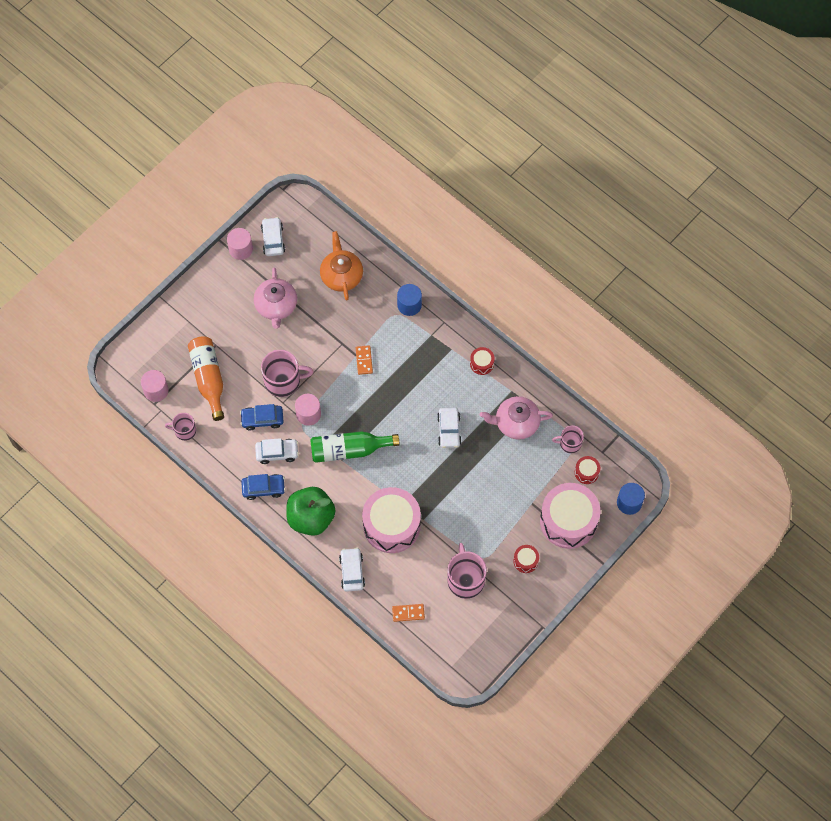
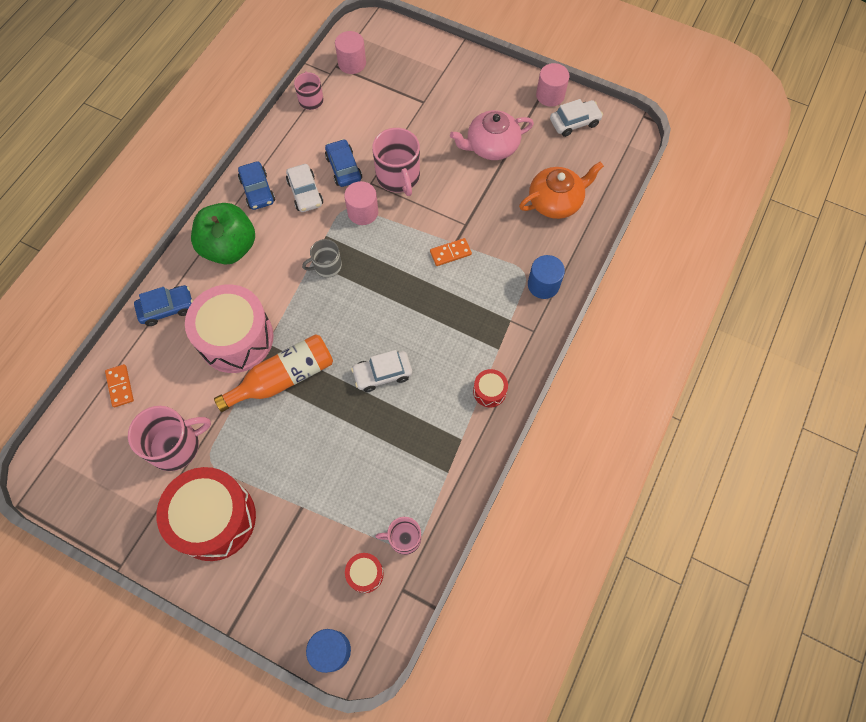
camera: 75 degrees right, 0 degrees up
(208, 378) = (380, 106): orange bottle -> orange bottle (283, 378)
(349, 450) = (327, 266): green bottle -> grey mug
(352, 572) = (167, 308): white car -> blue car
(516, 423) = (416, 457): pink teapot -> none
(525, 561) = (214, 519): red drum -> red drum, size x2.32
(568, 521) = (284, 565): pink drum -> none
(569, 443) = (403, 538): pink mug -> pink mug turned 75 degrees counterclockwise

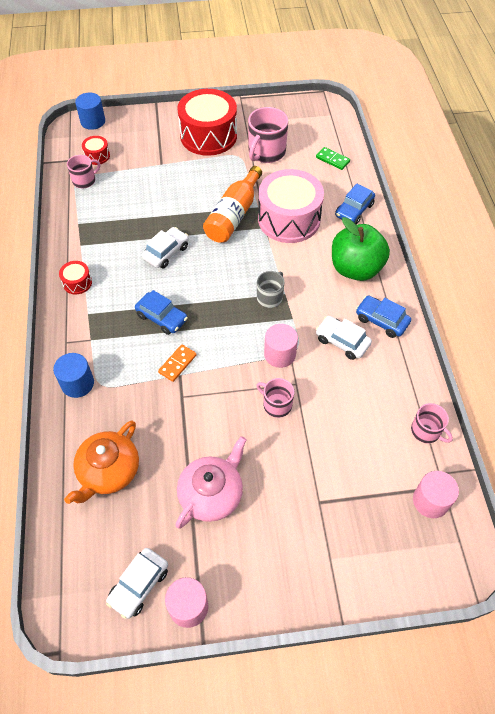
camera: 145 degrees right, 10 degrees down
(120, 386) = (332, 159): orange domino -> green domino
(344, 168) = (331, 382): blue car -> blue car (162, 318)
(398, 176) = (276, 404): pink mug -> pink mug, size x0.60

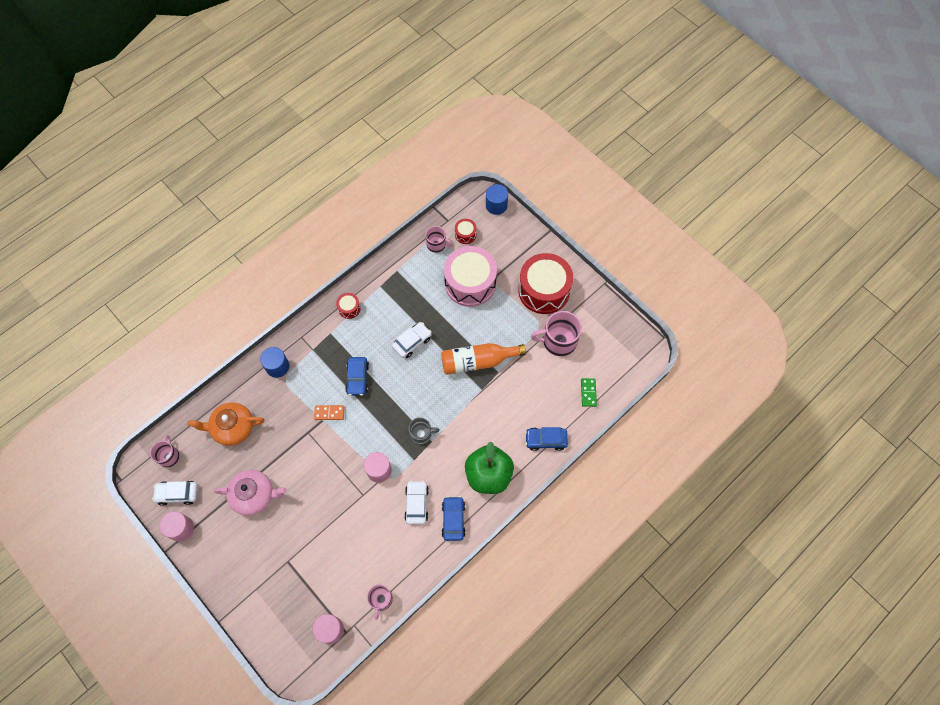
camera: 55 degrees right, 10 degrees up
(166, 252) = (412, 342): white car -> white car turned 45 degrees counterclockwise
(276, 404) = (339, 493): pink mug -> pink mug (169, 456)
(289, 219) = (502, 400): pink drum -> pink drum (470, 283)

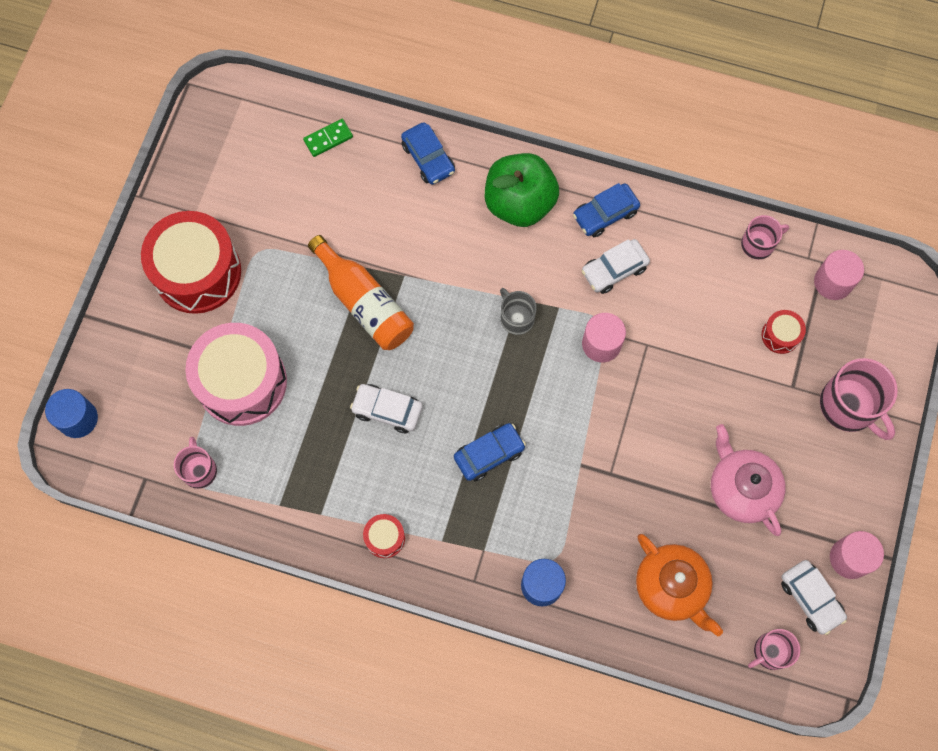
camera: 120 degrees left, 5 degrees up
(329, 413) = (564, 461): orange domino -> none
(465, 234) = (157, 437): red drum -> red drum (780, 335)
(558, 341) = (270, 213): pink mug -> pink mug (849, 406)

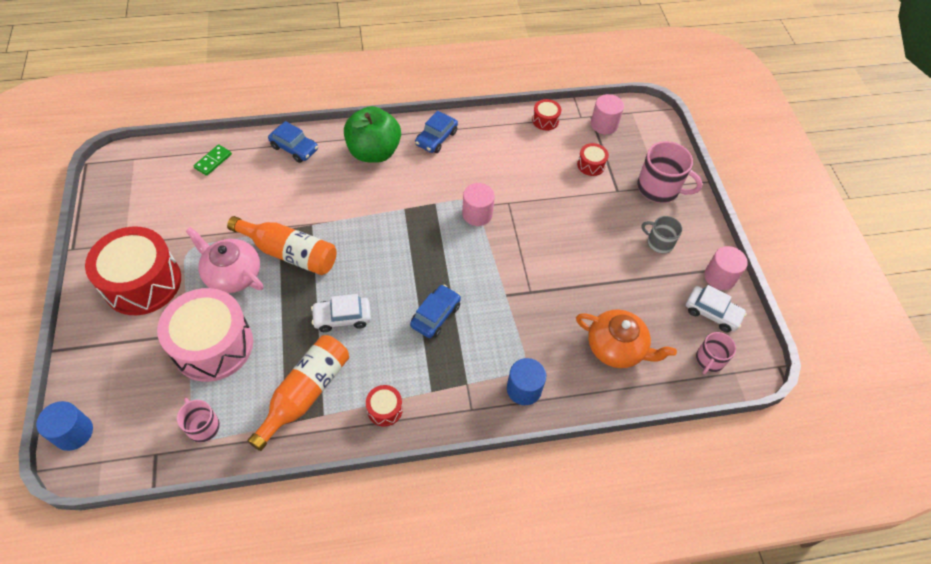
camera: 30 degrees left, 15 degrees down
(313, 481) = (305, 393): none -> orange bottle
(516, 318) = (408, 220): grey mug -> grey mug (659, 242)
(614, 270) = (460, 167): white car -> none
(741, 488) = (624, 264): pink teapot -> pink teapot (232, 274)
(758, 244) = (545, 120): pink mug -> red drum

